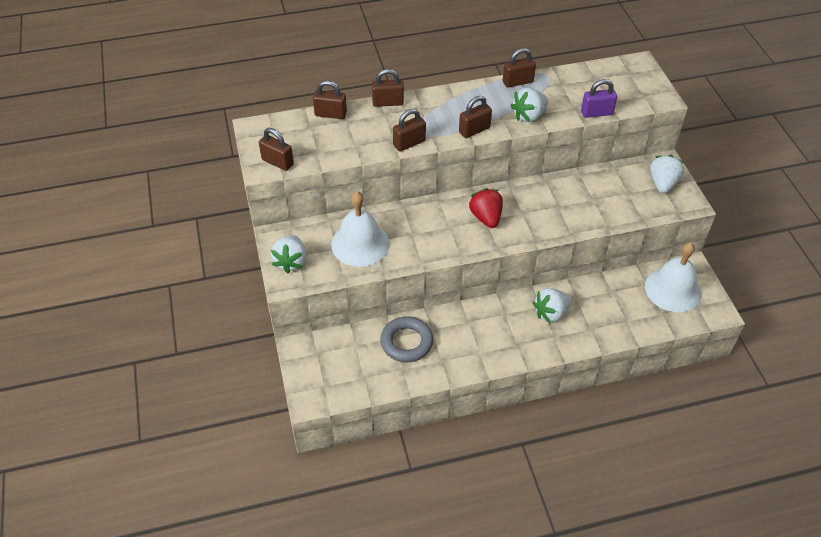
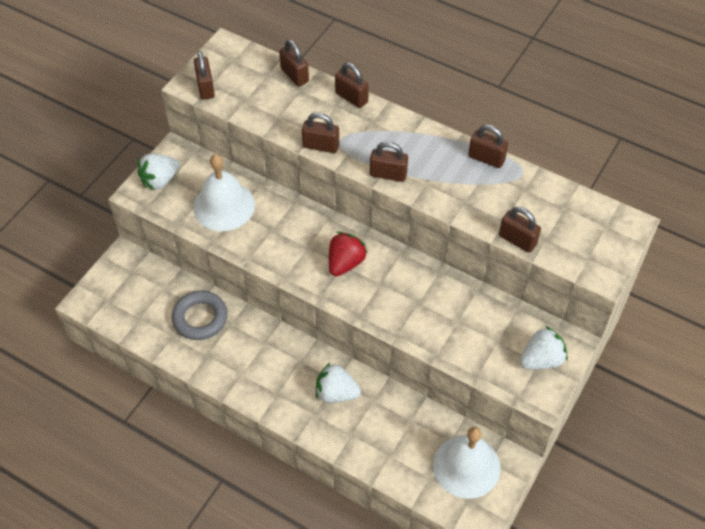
camera: 45 degrees right, 5 degrees up
(529, 116) = (452, 197): white strawberry -> none
(596, 113) = (517, 240): purple padlock -> brown padlock

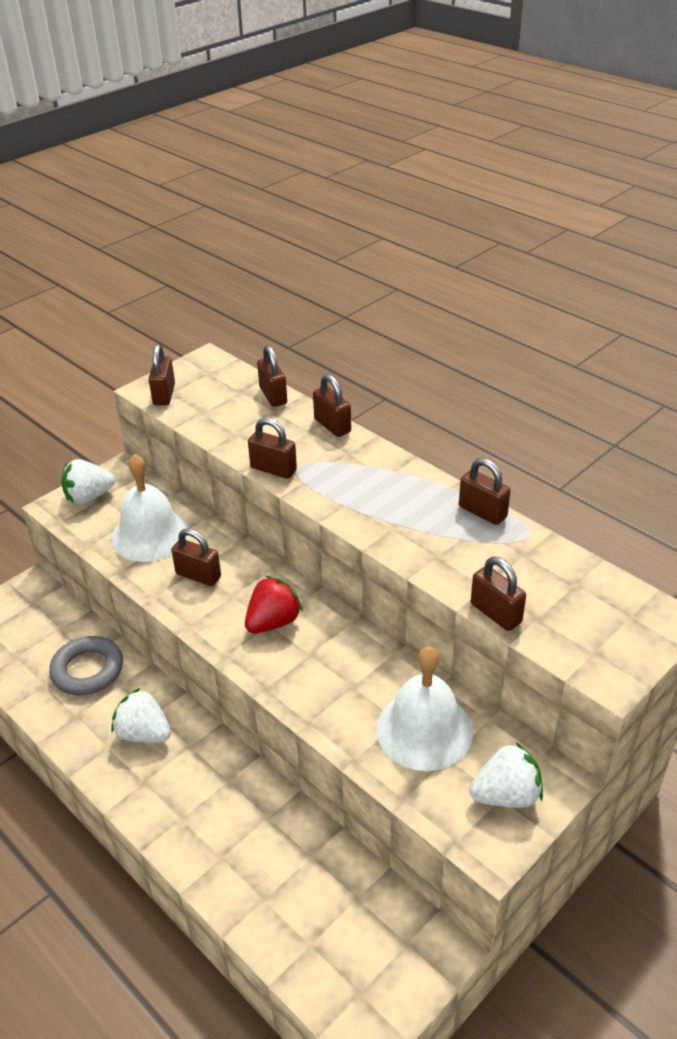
camera: 15 degrees right, 15 degrees down
(336, 393) = (221, 797): white strawberry -> white strawberry (144, 733)
(388, 174) = (346, 511): brown padlock -> brown padlock (198, 575)
(466, 466) = (370, 941): white bell -> white bell (424, 730)

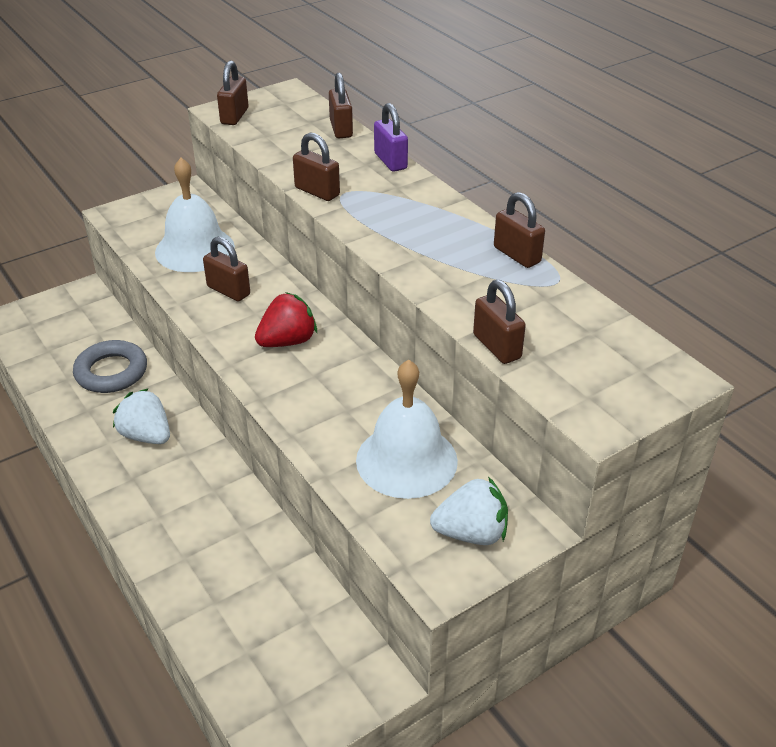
camera: 10 degrees right, 0 degrees up
(89, 497) = (148, 209): white strawberry -> none
(332, 425) = (390, 161): brown padlock -> purple padlock

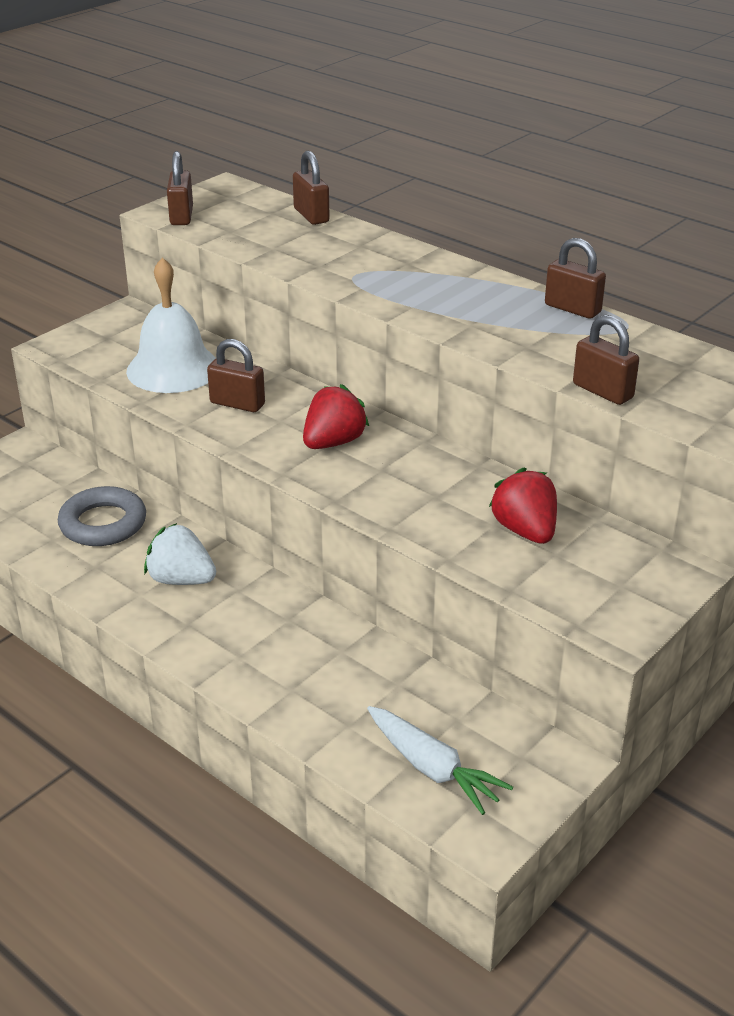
camera: 15 degrees left, 5 degrees down
(263, 662) = (433, 769): none -> white carrot
(317, 191) = (324, 277): brown padlock -> none
(390, 161) = (386, 240): purple padlock -> none
(406, 460) = (525, 531): white bell -> red strawberry
(471, 533) = (627, 583): white strawberry -> none

